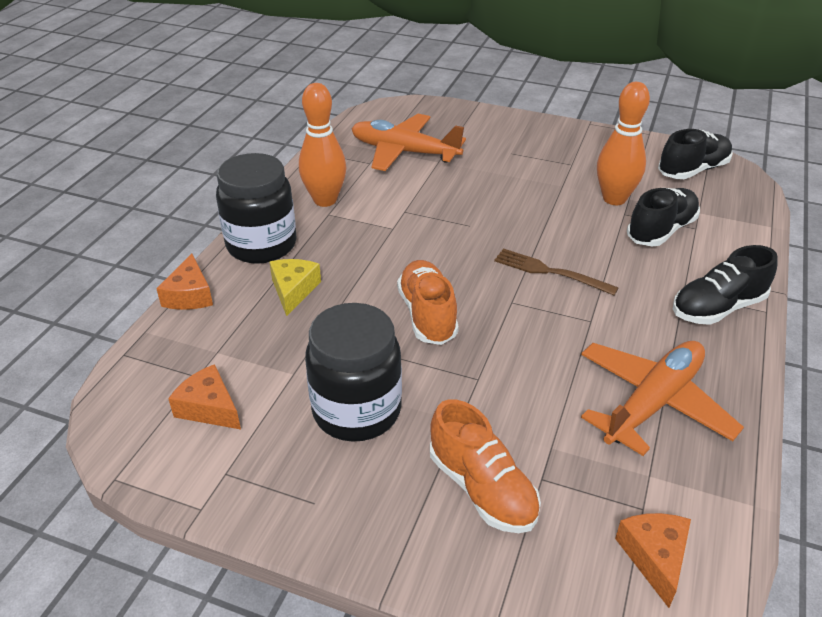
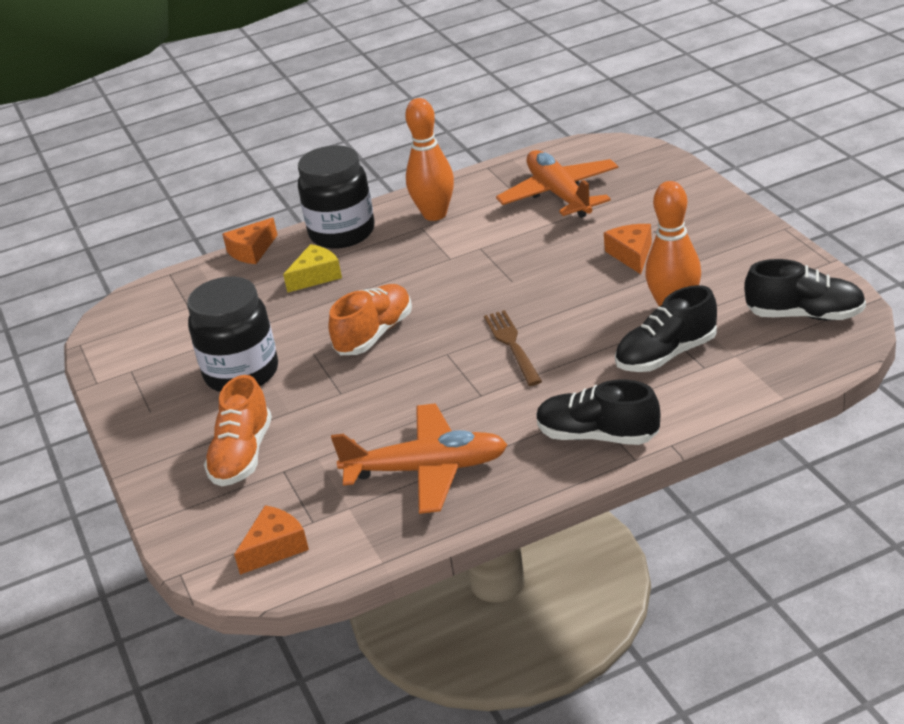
camera: 50 degrees right, 5 degrees down
(209, 408) = (170, 329): orange cheese -> orange cheese (631, 254)
(661, 230) = (666, 355): black shoe -> black shoe turned 150 degrees clockwise

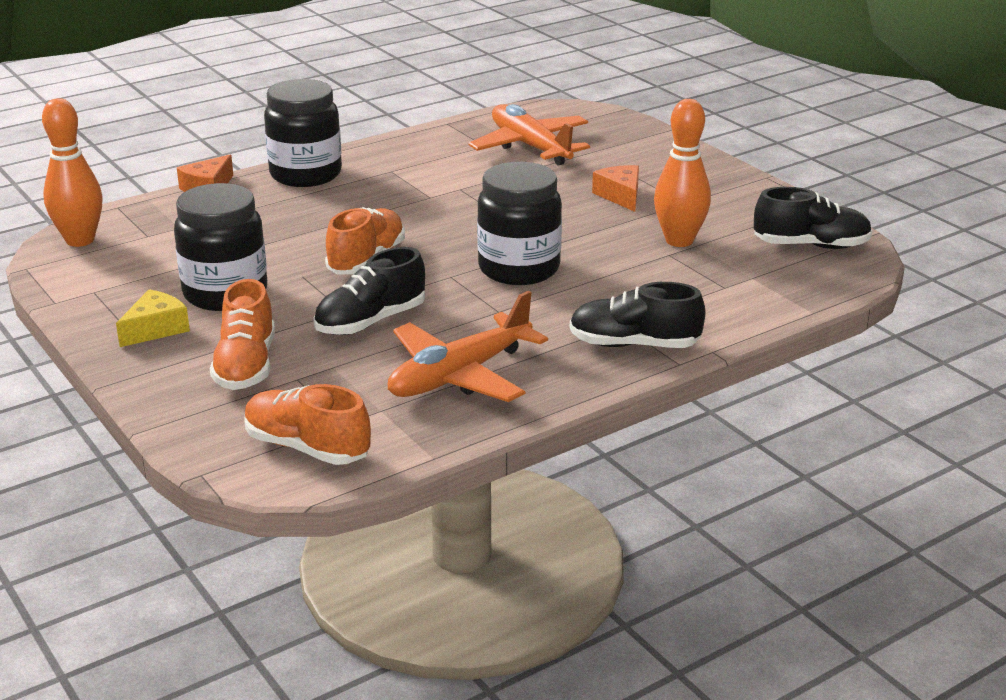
camera: 15 degrees left, 5 degrees down
(275, 548) = (307, 448): orange cheese -> orange shoe
(316, 276) = (287, 210): yellow cheese -> yellow cheese (156, 329)
(427, 469) = (459, 375): orange plane -> orange plane turned 150 degrees clockwise
(435, 214) = (403, 160): orange bowling pin -> orange bowling pin (80, 240)
(512, 345) = (519, 269): brown fork -> black jar
(666, 355) = (683, 277): black shoe -> black shoe (370, 322)

